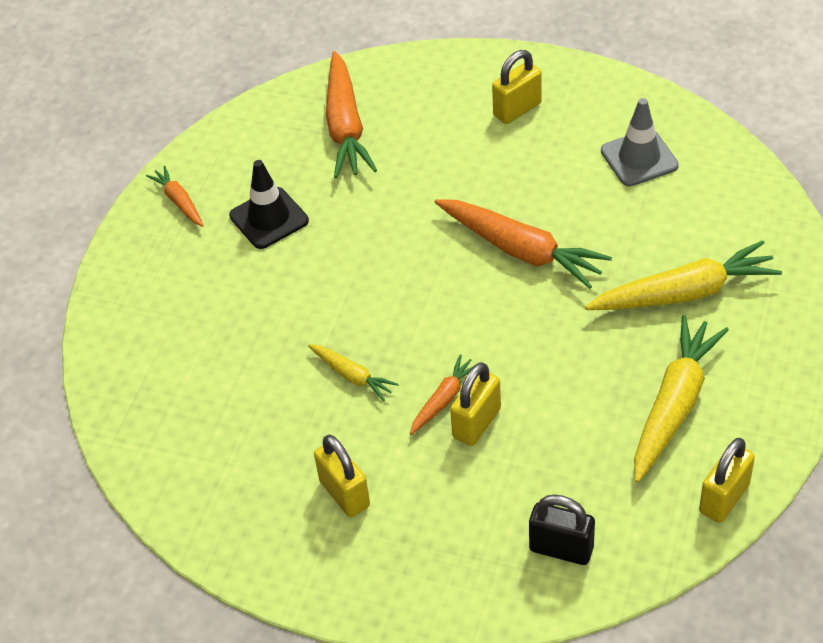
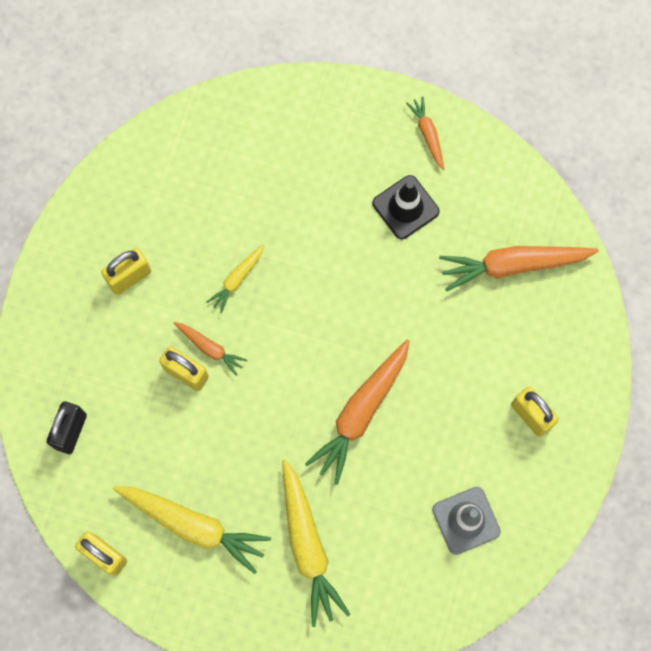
camera: 85 degrees right, 25 degrees up
(179, 201) = (427, 134): orange carrot -> orange carrot turned 75 degrees counterclockwise

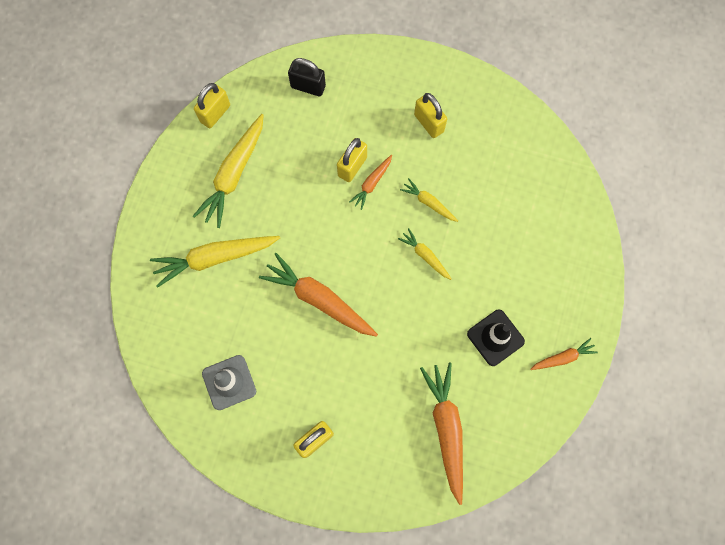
camera: 90 degrees right, 0 degrees up
(305, 285) = (425, 256): none -> yellow carrot

